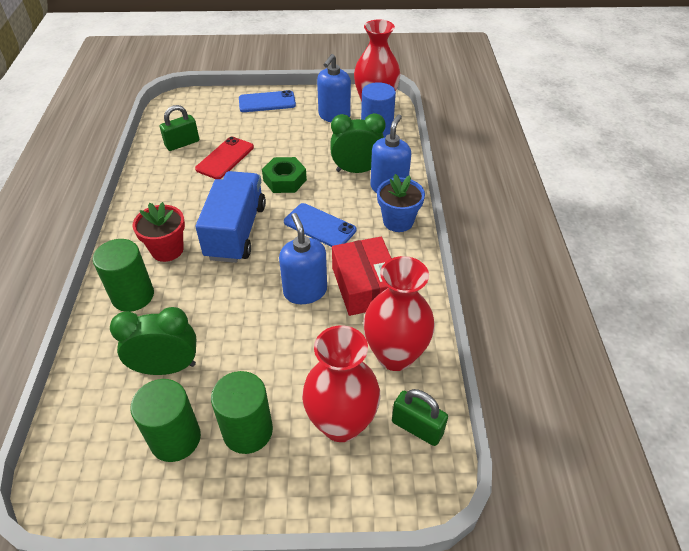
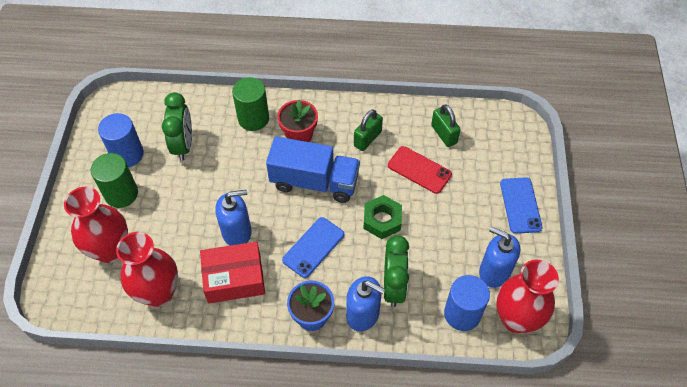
camera: 95 degrees right, 10 degrees up
(175, 438) = (127, 154): green cylinder -> blue cylinder
(417, 427) = (93, 299): green padlock -> green padlock (367, 139)

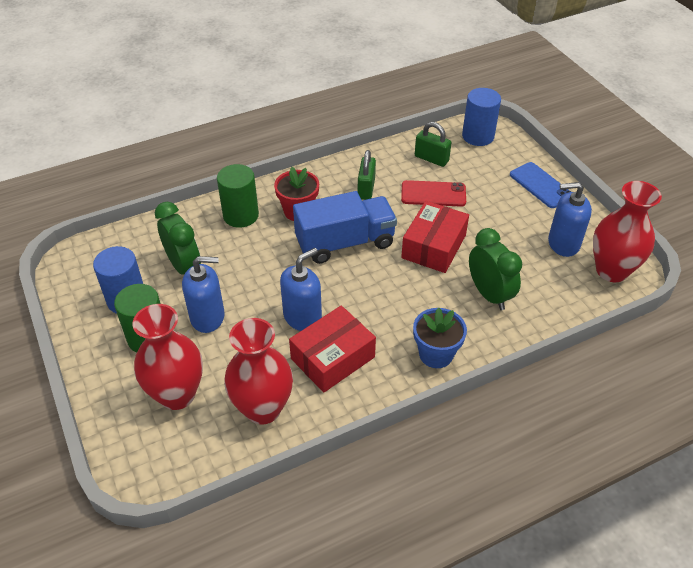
camera: 30 degrees left, 10 degrees down
(313, 247) = (389, 296): blue phone -> none
(363, 314) = (481, 329): blue soap dispenser -> blue soap dispenser (208, 317)
(382, 220) = (434, 246): green nut -> red box
(462, 314) = (565, 288): blue cylinder -> blue cylinder (478, 136)

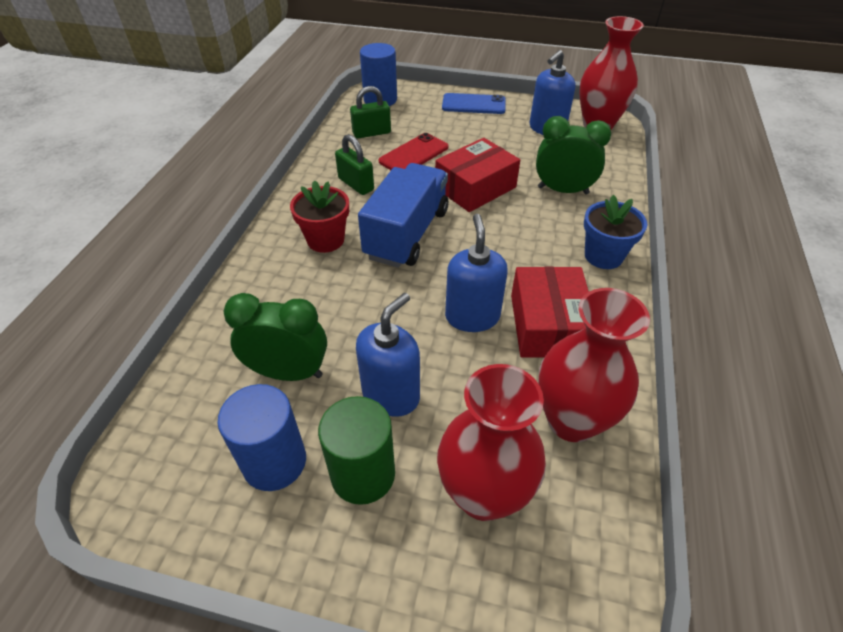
camera: 50 degrees left, 0 degrees up
(241, 215) = (274, 283): green cylinder -> none
(434, 246) = (475, 188): red box -> red box turned 75 degrees clockwise

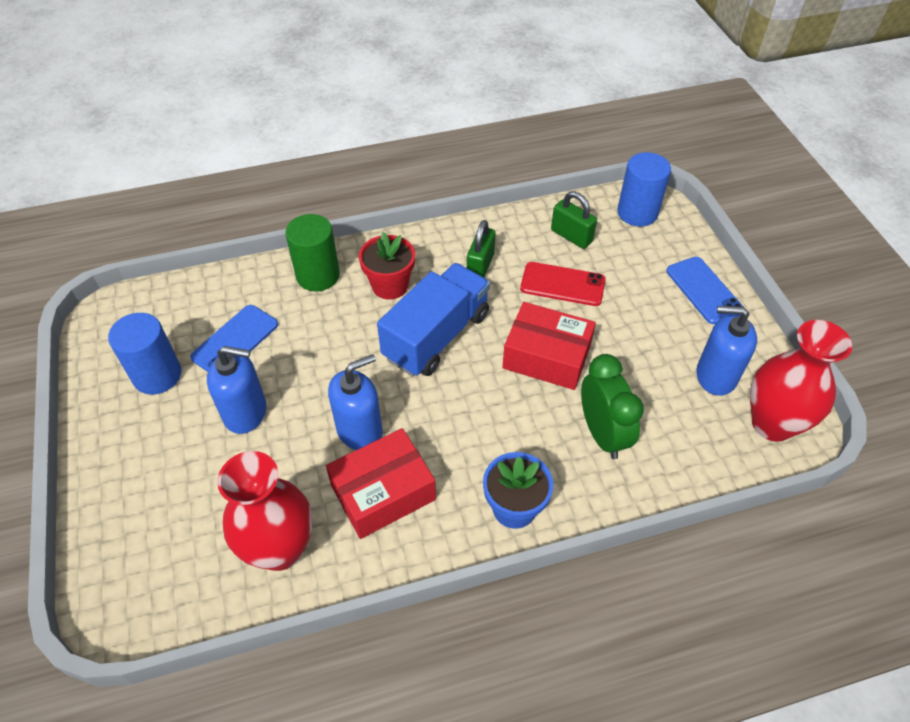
camera: 60 degrees right, 5 degrees up
(288, 372) = (235, 341): green clock -> blue phone
(363, 474) = (168, 430): green cylinder -> green cylinder (318, 275)
(407, 234) = (436, 336): blue truck -> blue truck turned 45 degrees counterclockwise
(483, 494) = (182, 512): red vase -> none

